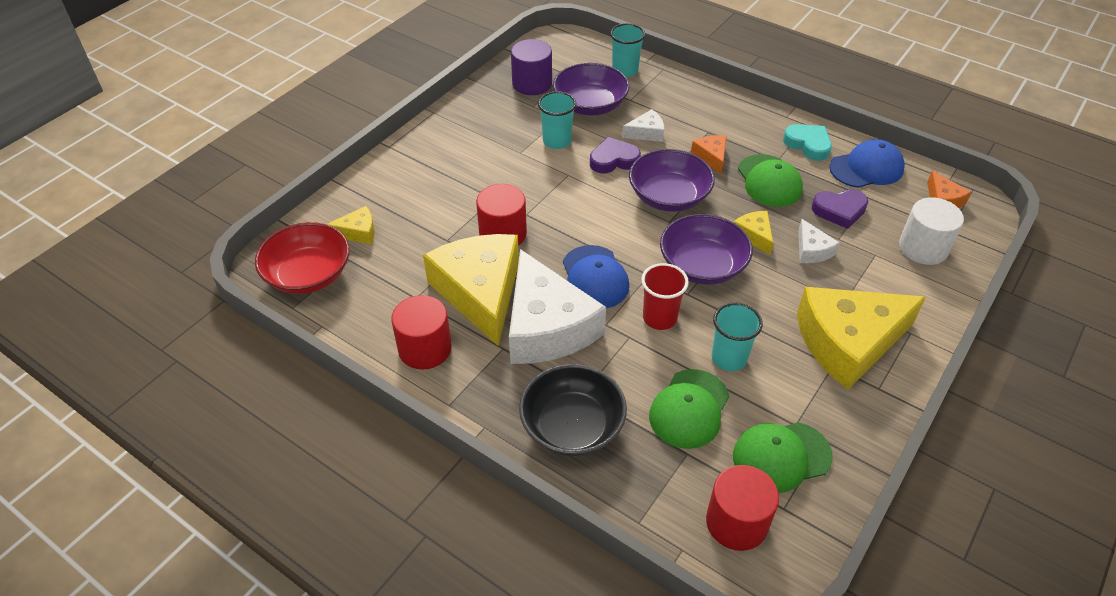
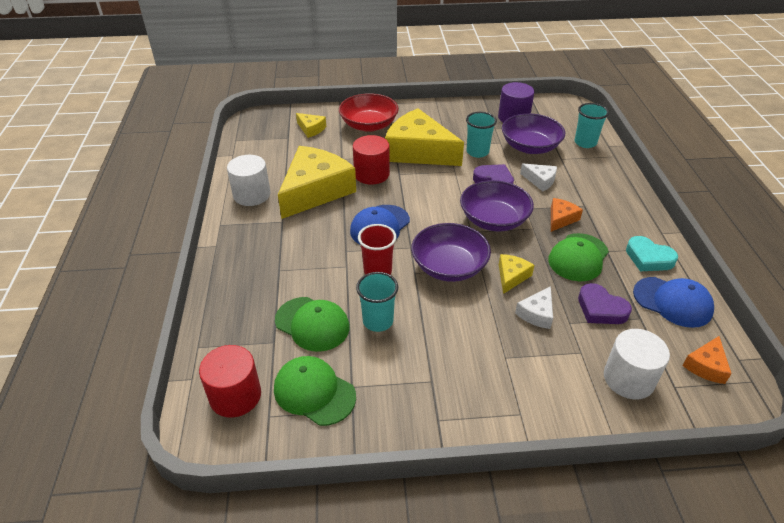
camera: 50 degrees right, 5 degrees down
(308, 274) = (263, 132): red bowl -> red bowl (369, 125)
(425, 349) = (252, 195): red cylinder -> white cylinder
(547, 327) = (317, 229): white cheese -> none
(572, 426) = (248, 279): black bowl -> none
(689, 409) = (312, 324): green cap -> green cap turned 135 degrees counterclockwise
(808, 145) = (648, 258): turquoise heart -> turquoise heart turned 120 degrees clockwise
(848, 342) = (465, 379): yellow cheese -> yellow cheese (418, 151)

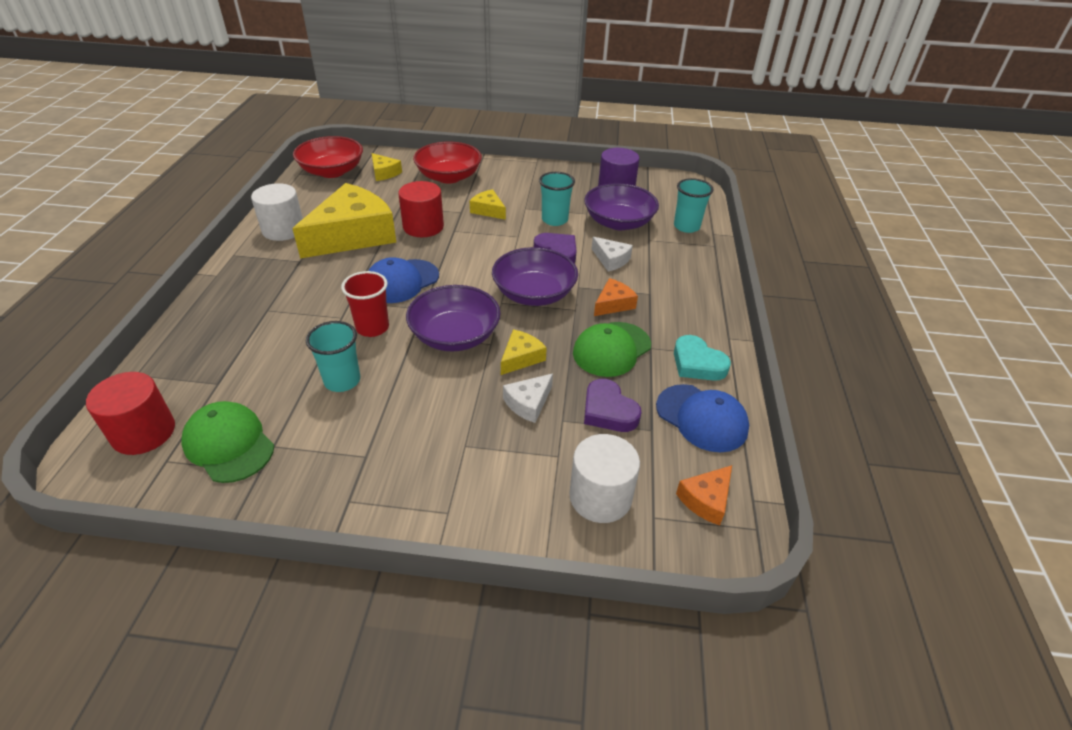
camera: 10 degrees right, 0 degrees up
(264, 134) = (332, 171): none -> red bowl
(312, 324) = (269, 371): green cap -> none
(418, 151) = (488, 210): yellow cheese -> yellow cheese, size x0.43

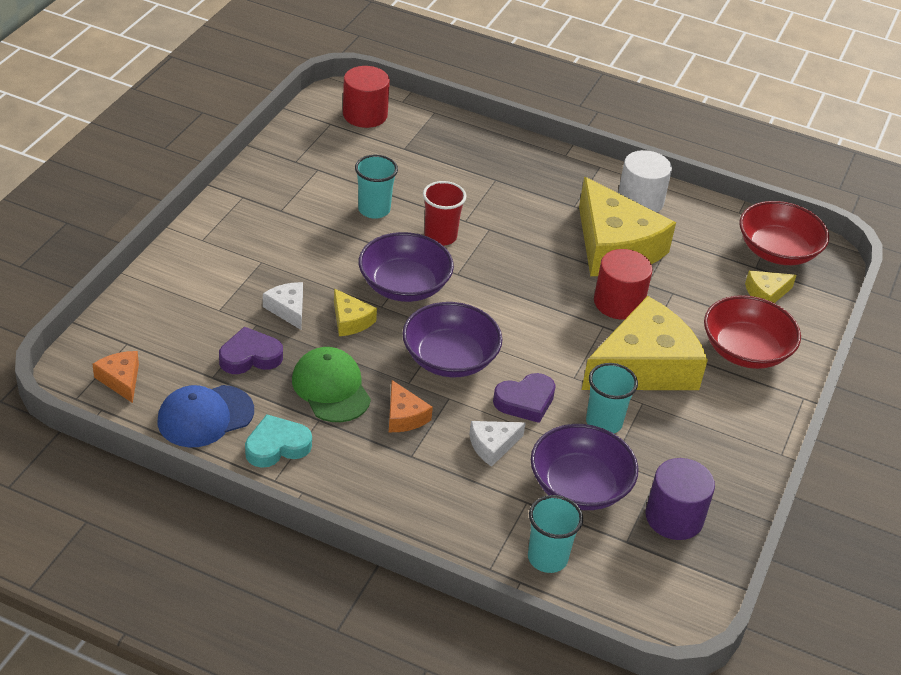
camera: 105 degrees right, 0 degrees up
(229, 444) = (331, 150): green cap -> none
(401, 281) = (510, 267): blue cap -> none
(488, 210) = (644, 366): yellow cheese -> yellow cheese, size x2.30
(600, 497) = (164, 320): white cylinder -> none

